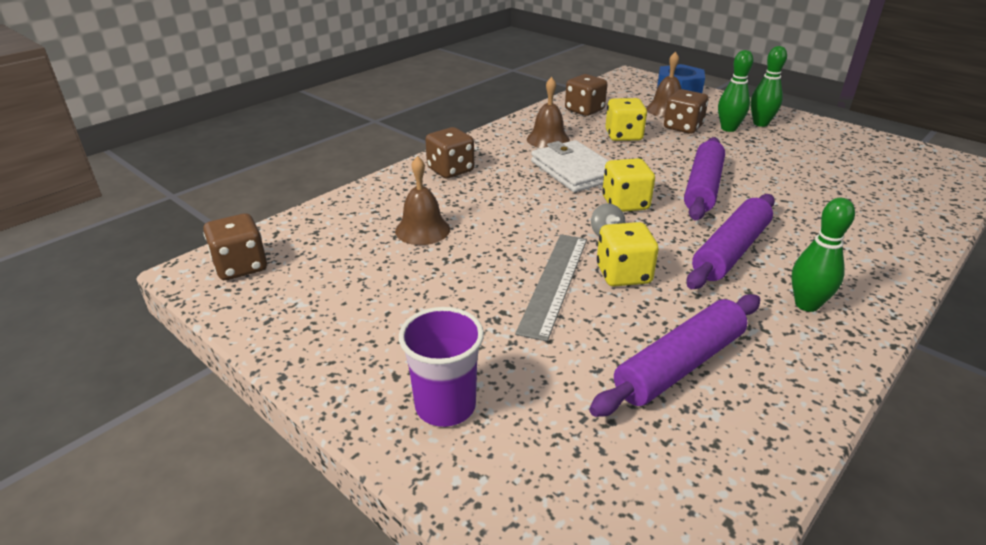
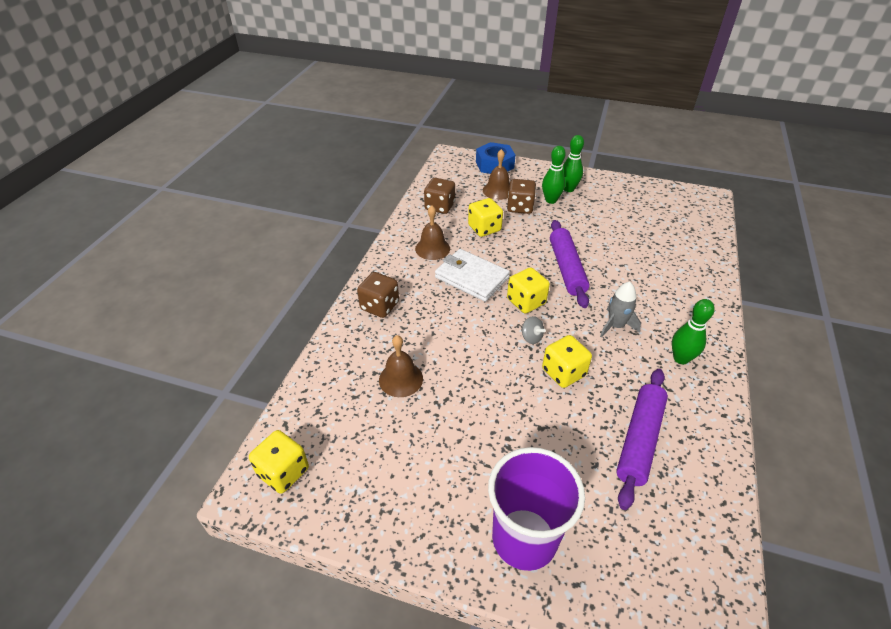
camera: 25 degrees left, 10 degrees up
(240, 266) = (283, 472): brown dice -> yellow dice
(445, 406) = (524, 538): purple cup -> purple cup, size x1.50
(554, 283) = (525, 398): grey ruler -> none
(731, 251) = (615, 326): purple rolling pin -> grey rocket

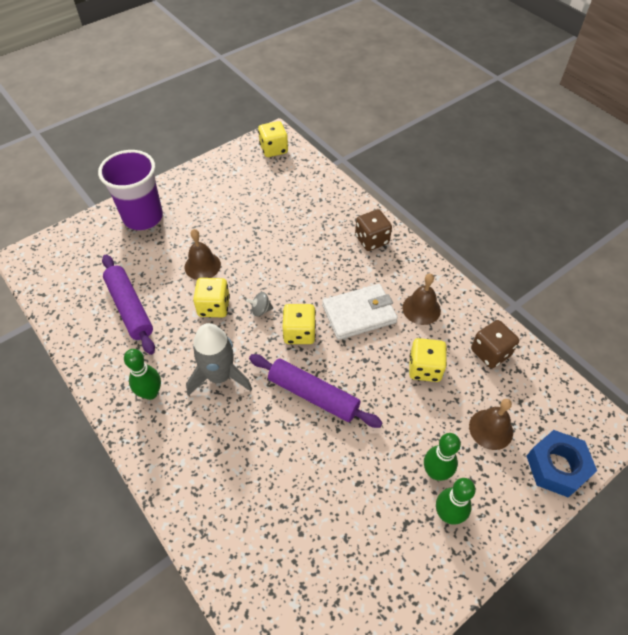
camera: 125 degrees right, 10 degrees up
(401, 379) = (291, 219): brown bell -> brown bell (202, 266)
(520, 207) = (442, 428): brown dice -> none
(615, 326) = (220, 376): grey rocket -> grey rocket, size x1.52

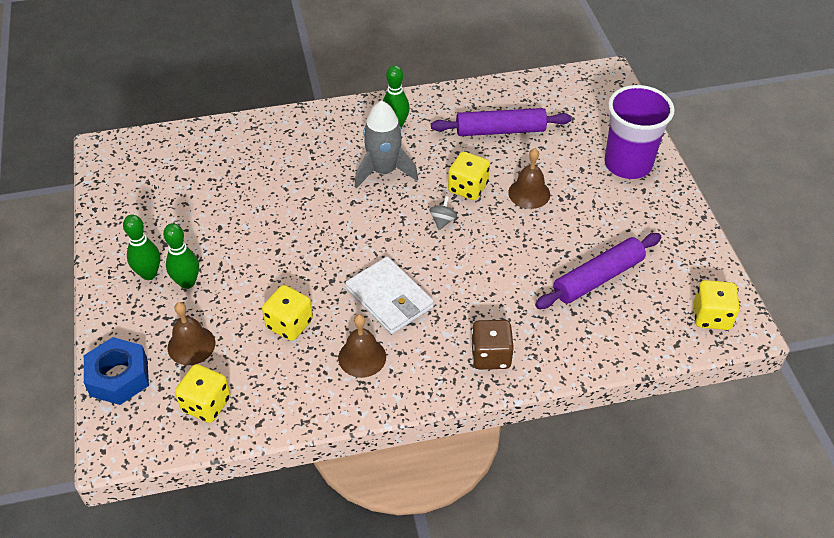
camera: 115 degrees right, 5 degrees down
(299, 333) = (396, 241): yellow dice -> yellow dice (206, 404)
(313, 395) = (320, 227): purple rolling pin -> purple rolling pin (598, 278)
(359, 314) = (389, 298): white wallet -> white wallet turned 45 degrees counterclockwise
(490, 352) = (267, 392): brown dice -> none

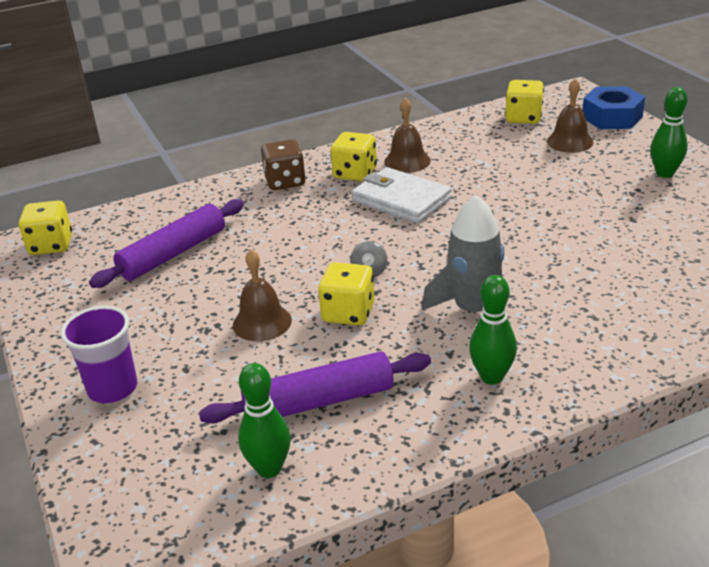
camera: 170 degrees right, 15 degrees down
(187, 282) = (618, 174): green bowling pin -> green bowling pin (269, 468)
(289, 324) = (490, 167): yellow dice -> yellow dice (355, 173)
(628, 164) = (112, 388): purple cup -> purple cup, size x0.66

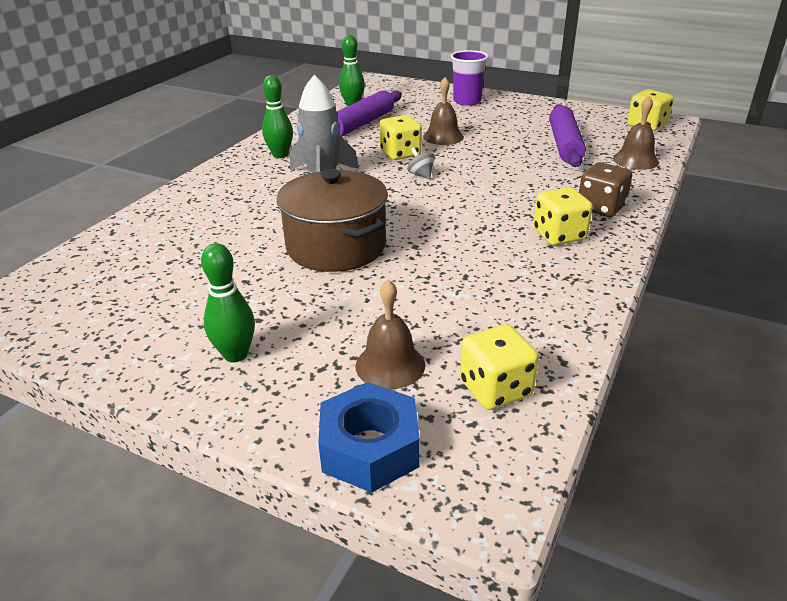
camera: 140 degrees right, 0 degrees up
(401, 200) = (477, 227): white wallet -> none
(407, 161) = (535, 265): brown bell -> brown bell (635, 160)
(535, 222) = (336, 247): none -> brown pot

